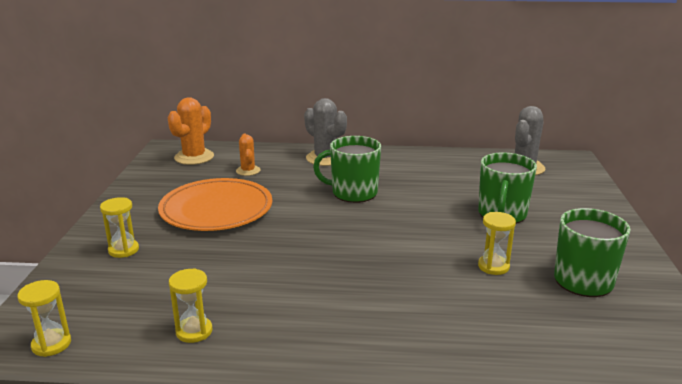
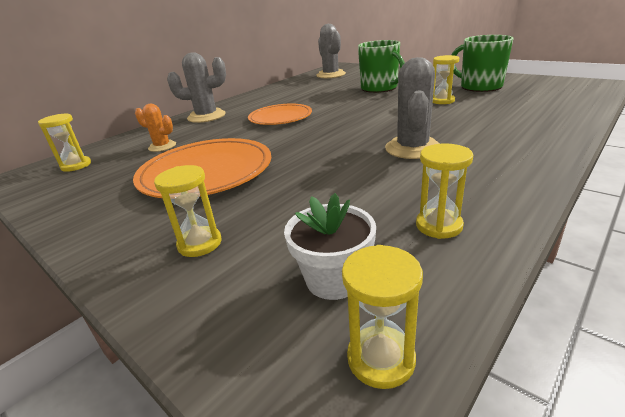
camera: 50 degrees left, 5 degrees up
(110, 309) = (333, 279): none -> white flower pot
(194, 157) = (76, 165): orange cactus -> yellow hourglass
(331, 284) = (412, 148): none -> grey cactus
(353, 193) = (280, 117): green mug -> orange plate

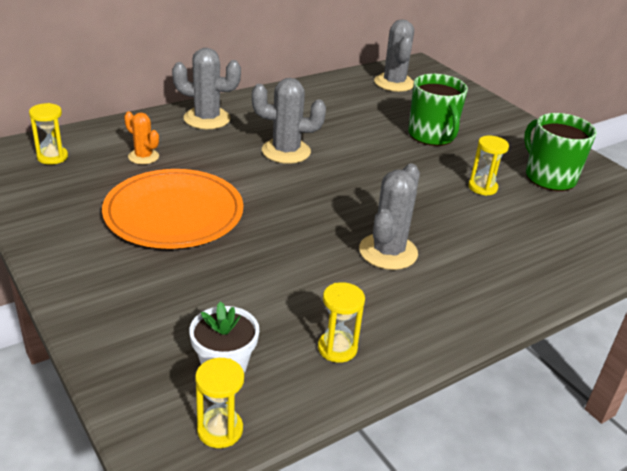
camera: 10 degrees right, 5 degrees up
(200, 243) = (139, 298): yellow hourglass -> none
(280, 117) = (286, 151): orange plate -> grey cactus

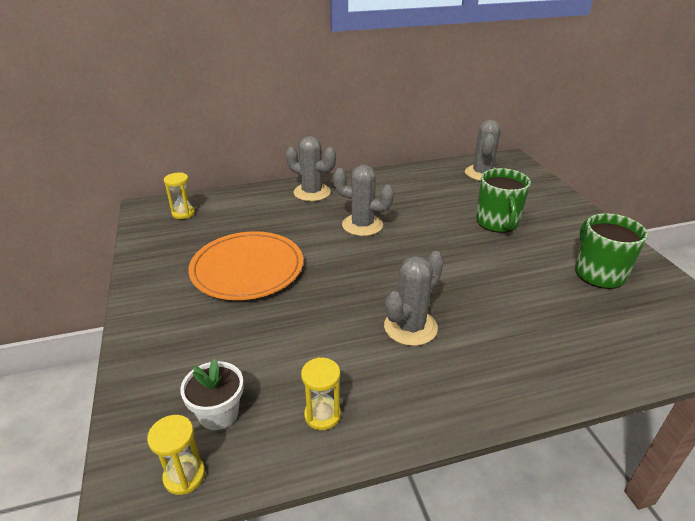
camera: 20 degrees right, 0 degrees up
(143, 157) = (248, 219): orange cactus -> none
(482, 187) = (526, 276): yellow hourglass -> none

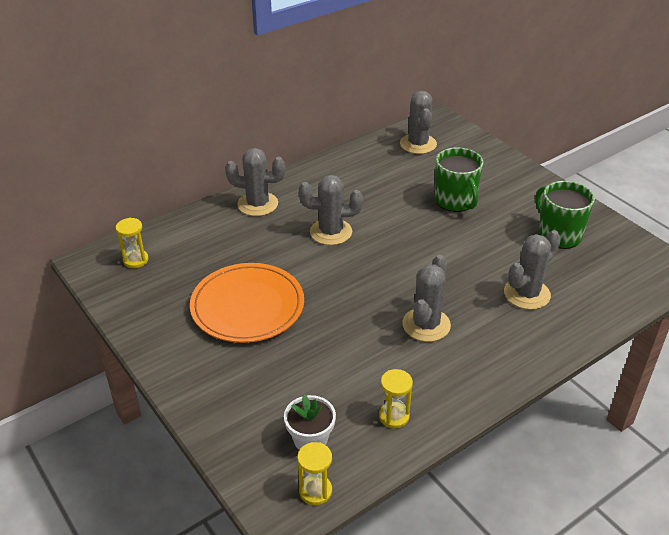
camera: 20 degrees left, 5 degrees up
(539, 323) = (526, 294): none -> grey cactus

